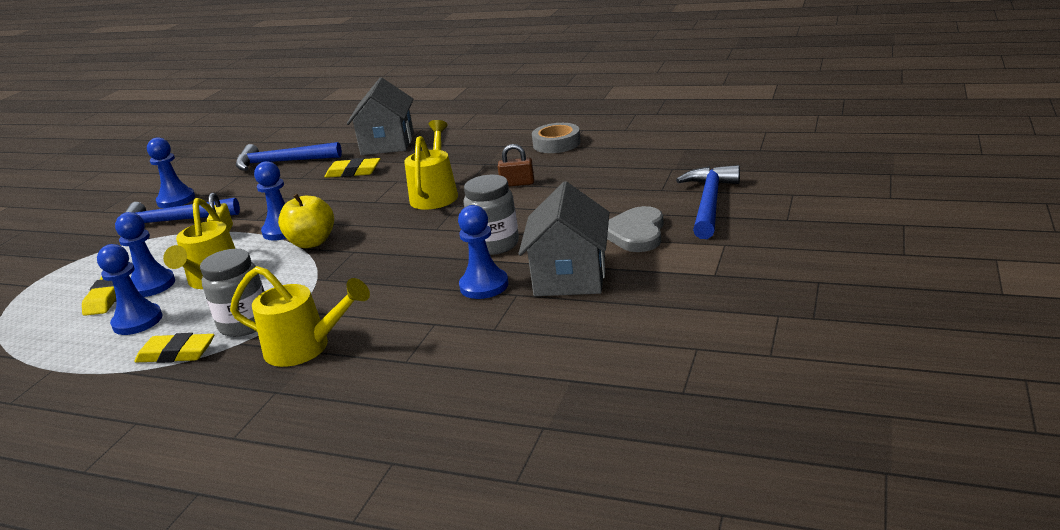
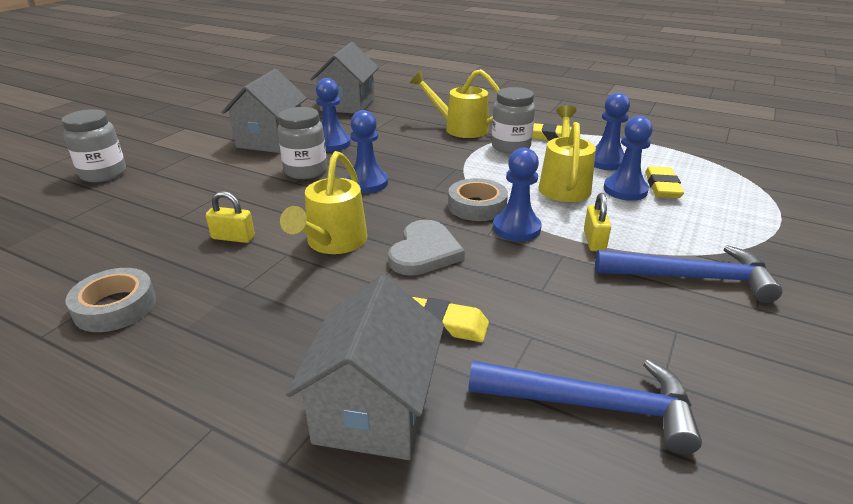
camera: 175 degrees left, 5 degrees up
(176, 200) = (737, 331): blue pawn -> blue pawn (367, 183)
(312, 242) = (477, 206): yellow apple -> grey tape
(500, 374) = (347, 104): none -> grey house
(517, 183) = (233, 237): brown padlock -> yellow padlock
(635, 233) = (193, 160): grey heart -> grey heart (424, 252)
(710, 203) = (103, 174): blue hammer -> grey jar

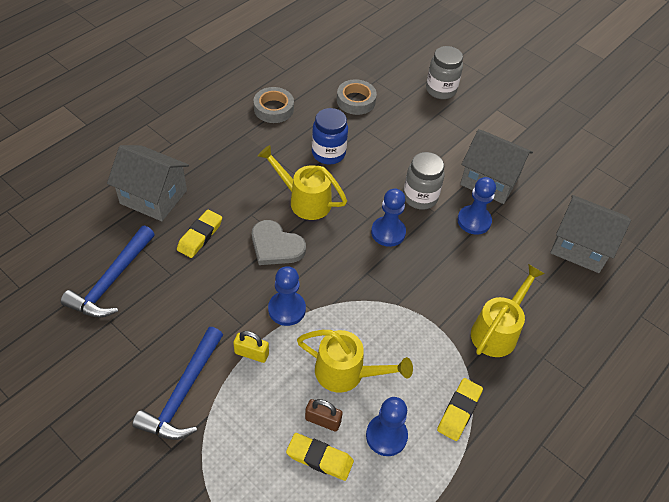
camera: 100 degrees right, 20 degrees up
(233, 237) = (328, 153): yellow padlock -> blue jar
(477, 206) = (329, 295): grey tape -> grey tape (356, 101)
(510, 147) = (440, 361): grey jar -> none
(625, 190) = (323, 420): blue pawn -> brown padlock

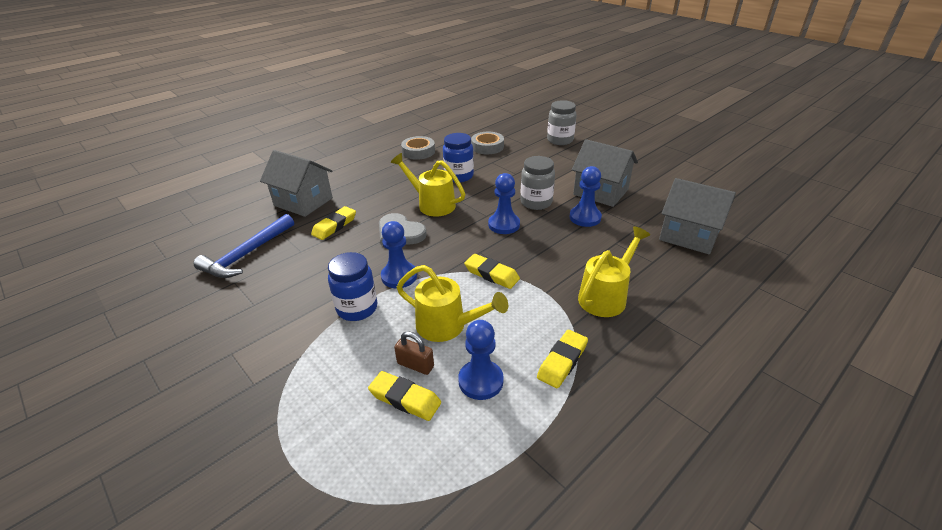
camera: 10 degrees right, 15 degrees down
(183, 393) = (281, 338): blue hammer -> none
(251, 353) = (357, 308): yellow padlock -> blue jar
(382, 304) = (491, 274): none -> yellow eraser

